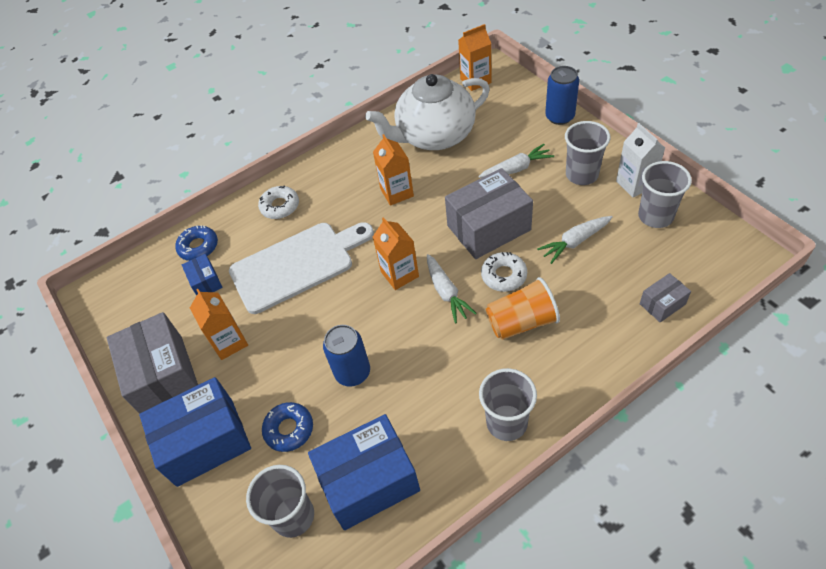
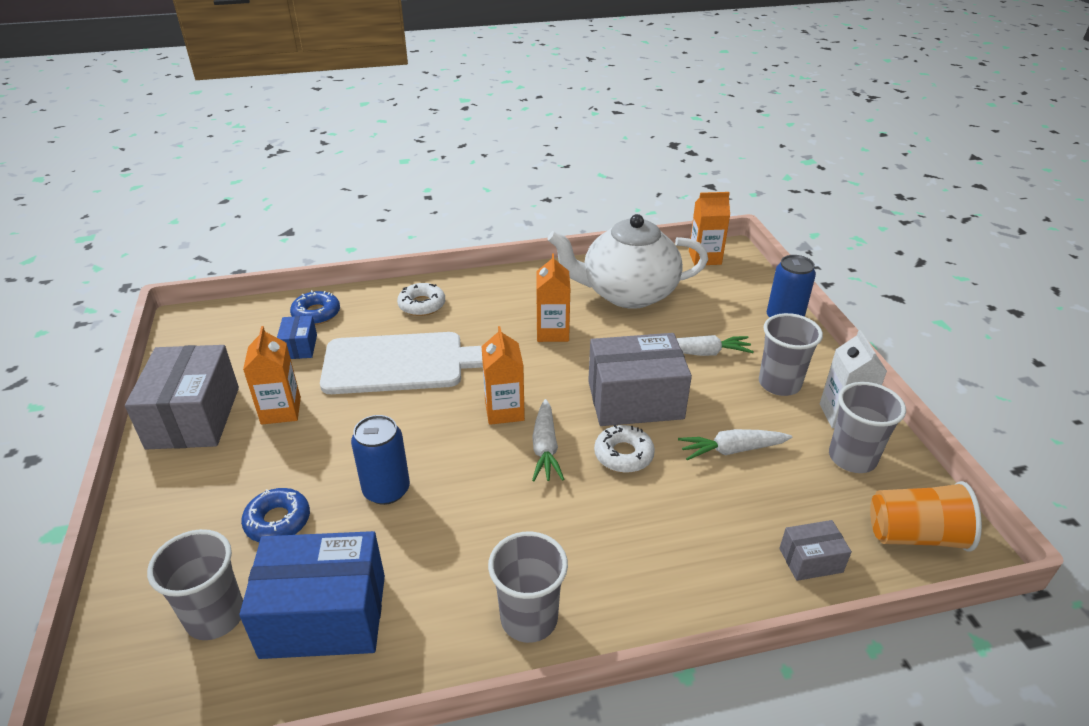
camera: 15 degrees right, 15 degrees down
(205, 442) = (184, 497): blue box -> none
(521, 322) = (615, 512): orange cup -> orange cup (915, 535)

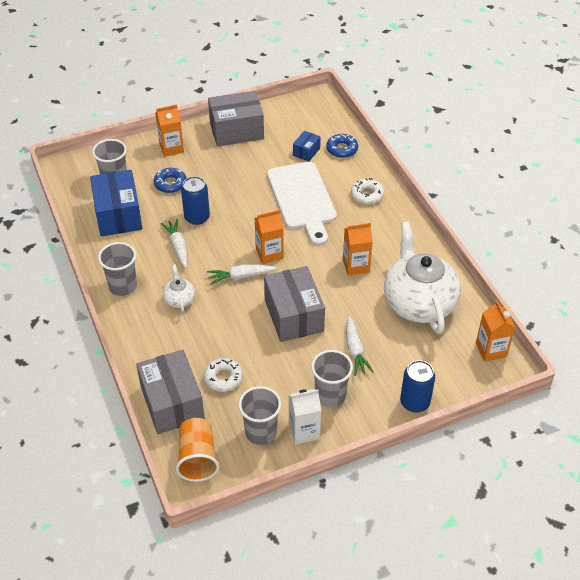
camera: 80 degrees right, 10 degrees up
(281, 410) = (249, 161): orange carton -> orange carton (171, 148)
(299, 347) = (306, 152): blue box -> blue box turned 45 degrees counterclockwise
(580, 531) = (180, 299): none -> white teapot
(623, 455) = (242, 313): white donut -> white donut (223, 378)
(732, 450) = (256, 367): white carrot -> white carrot (178, 246)
(810, 560) = (172, 403): grey box -> grey box, size x2.08

